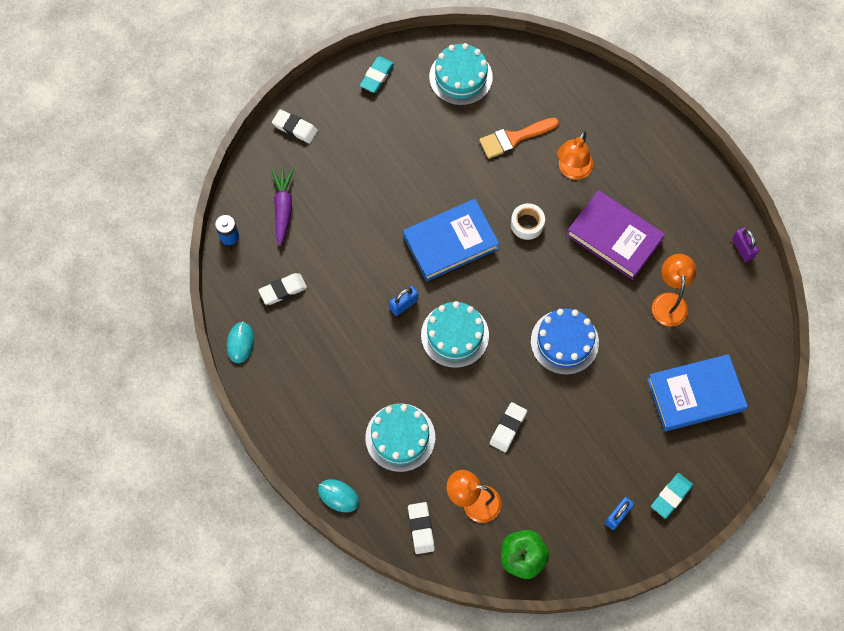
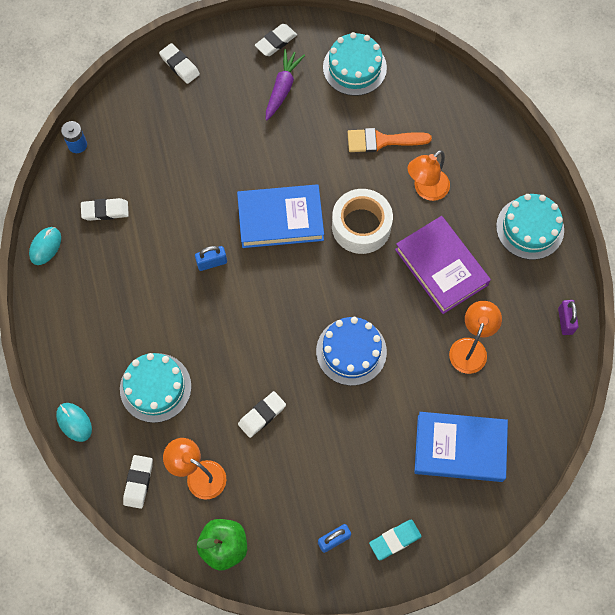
camera: 20 degrees right, 0 degrees up
(283, 208) = (137, 135): purple carrot -> purple carrot (282, 88)
(377, 76) = (276, 42): turquoise eraser -> white eraser
(455, 335) = (248, 308): turquoise cake -> turquoise cake (530, 228)
(527, 224) = (361, 226): white tape -> white tape, size x1.74

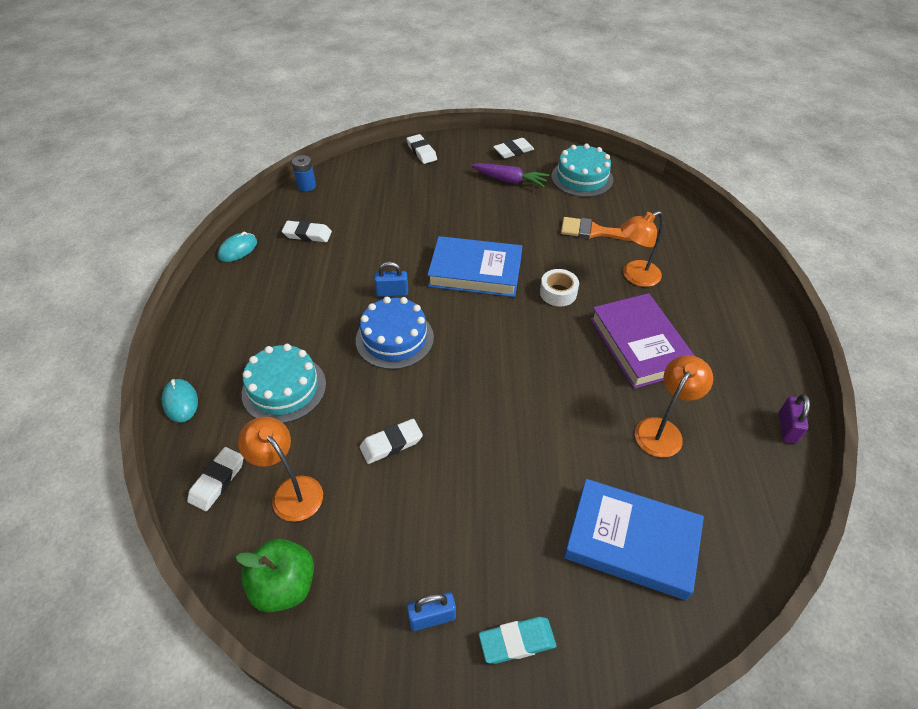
camera: 15 degrees right, 20 degrees down
(282, 88) = (509, 180): purple carrot -> purple carrot turned 75 degrees clockwise
(351, 351) = (517, 402): blue cake -> blue cake (394, 338)
(361, 226) = (558, 293): white tape -> white tape, size x0.58
(530, 228) = (748, 330): turquoise cake -> none

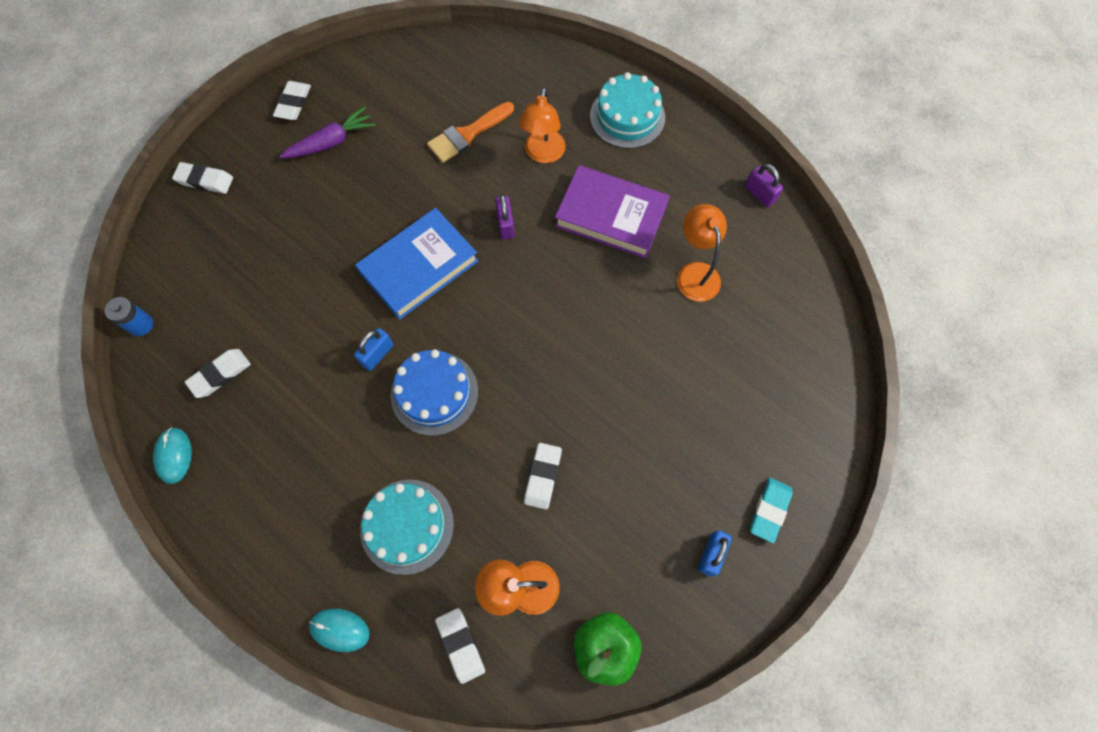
camera: 50 degrees left, 20 degrees up
(558, 293) = (505, 225): white tape -> purple padlock
(582, 178) = (391, 84): turquoise cake -> turquoise cake (627, 117)
(631, 541) = (759, 374): blue book -> none

